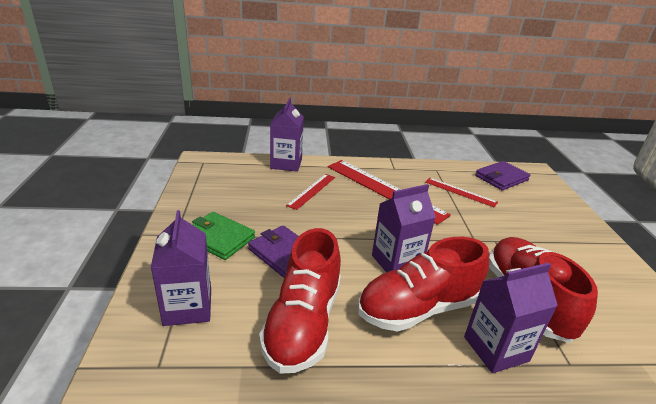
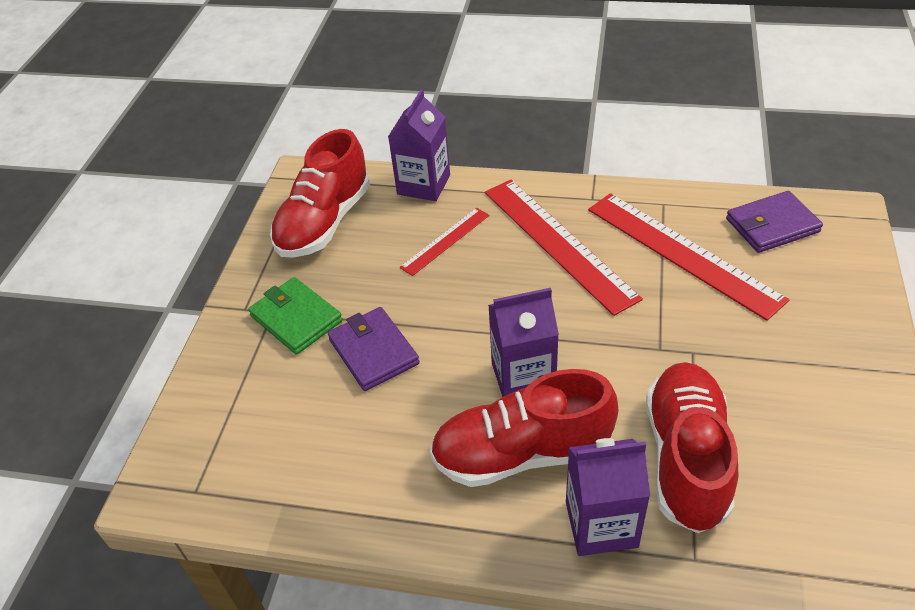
camera: 20 degrees right, 15 degrees up
(188, 307) = (239, 419): purple carton -> none
(303, 323) = (367, 457): red shoe -> red shoe (324, 222)
(460, 192) = (682, 253): red ruler -> red ruler, size x1.89

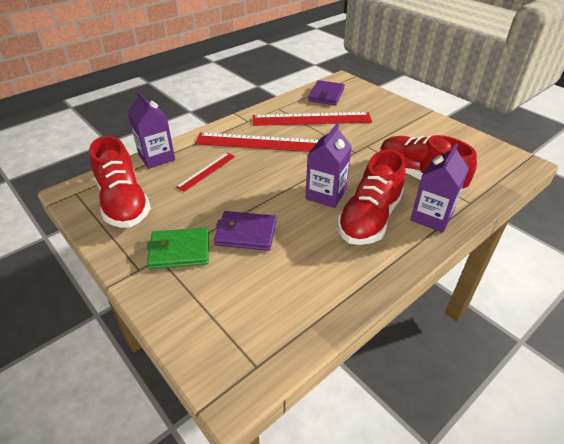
camera: 55 degrees left, 5 degrees down
(445, 241) = (207, 171): red ruler -> red ruler turned 45 degrees clockwise

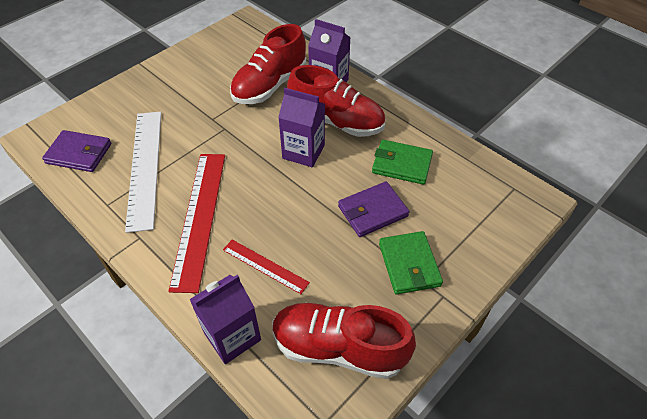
camera: 95 degrees left, 10 degrees up
(124, 203) = (339, 348): red shoe -> red shoe turned 135 degrees counterclockwise
(246, 233) = (372, 211): purple wallet -> purple wallet turned 60 degrees clockwise
(305, 262) = (402, 164): none -> green wallet
(311, 119) = (145, 167): red ruler -> white ruler

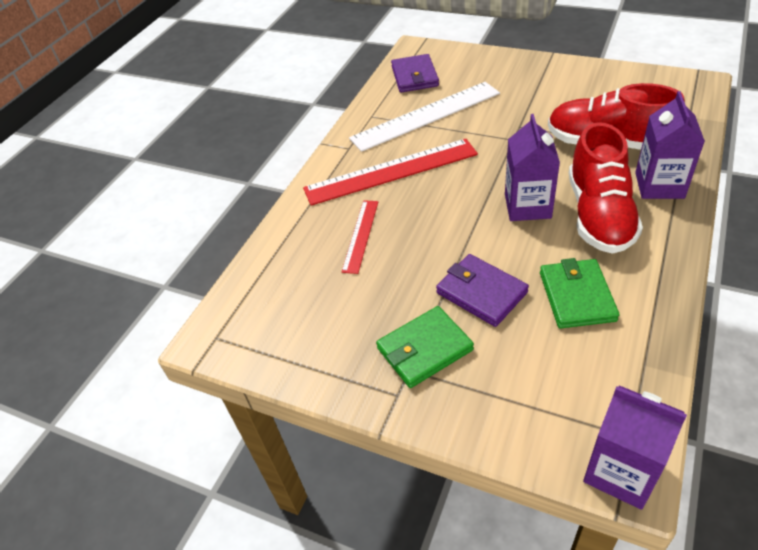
camera: 75 degrees right, 5 degrees down
(232, 336) = (277, 244): purple carton -> purple carton (621, 471)
(339, 348) = (294, 322): red shoe -> none

